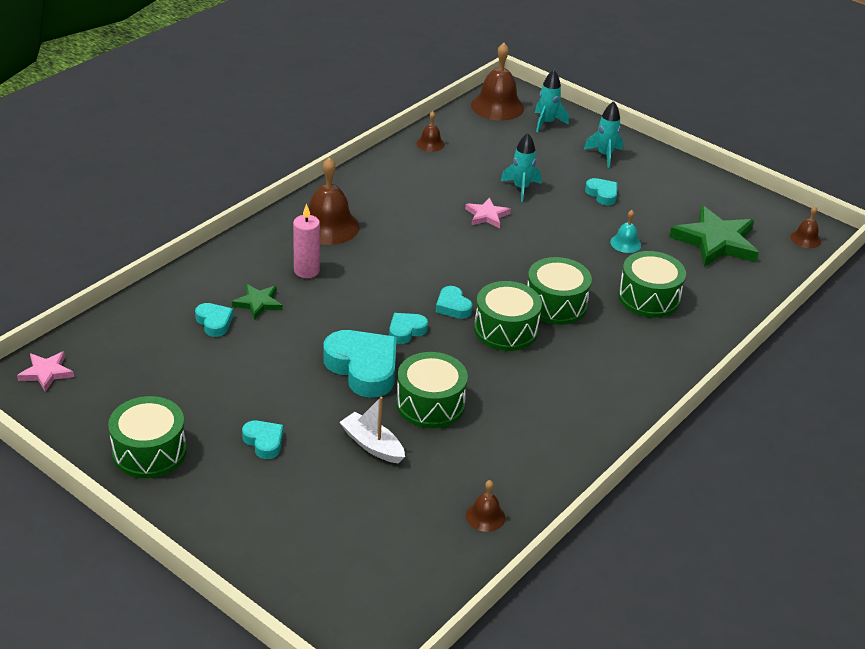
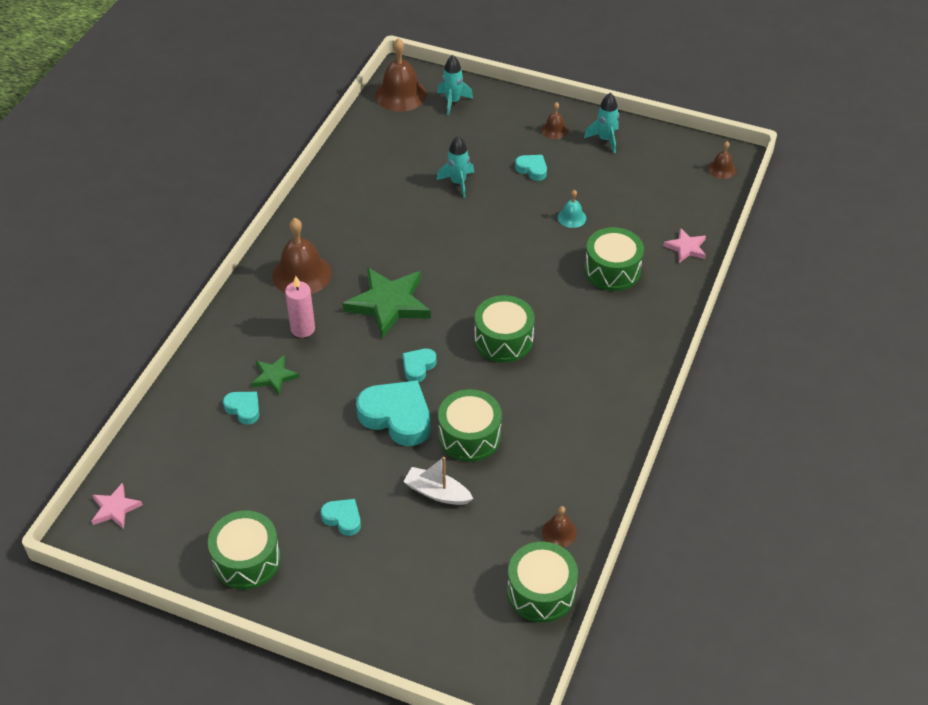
camera: 15 degrees left, 10 degrees up
(430, 143) = (356, 155): brown bell -> brown bell (554, 130)
(453, 306) = (448, 329): turquoise heart -> none
(487, 215) = (439, 221): pink star -> pink star (686, 248)
(555, 304) = (536, 300): green drum -> green drum (541, 592)
(604, 155) = (518, 125): turquoise rocket -> turquoise rocket (605, 139)
(716, 242) = (648, 193): green star -> green star (389, 304)

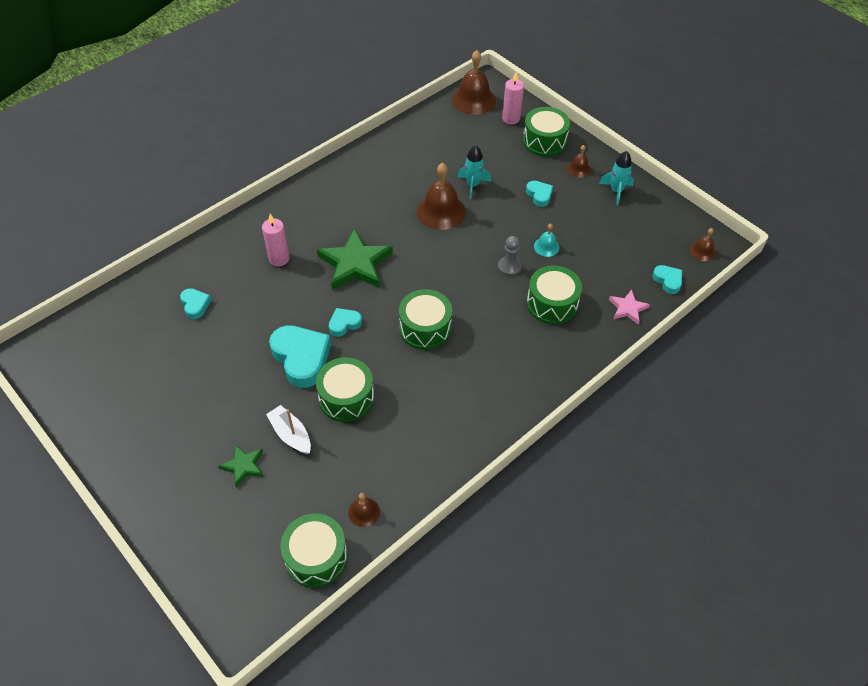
camera: 25 degrees right, 5 degrees up
(115, 508) = (57, 345): pink star -> none
(247, 560) = (118, 426): green drum -> green drum (544, 141)
(274, 376) = (233, 288): green star -> green star (243, 466)
(302, 274) = (307, 215): brown bell -> brown bell (441, 211)
(343, 518) = (207, 424): turquoise heart -> turquoise heart (668, 281)
(453, 101) = (511, 118): turquoise rocket -> pink candle
(548, 250) = (509, 267): none -> grey pawn

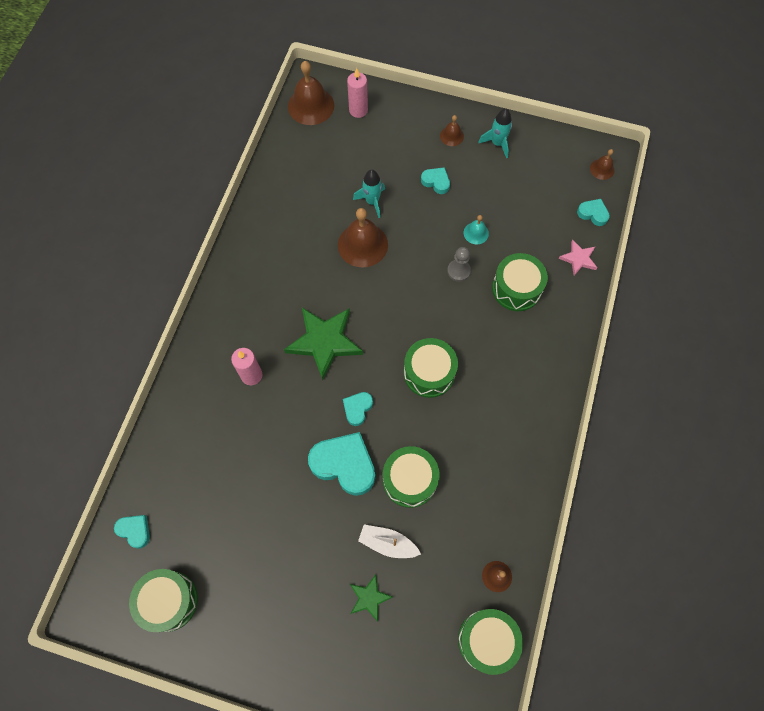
camera: 30 degrees left, 15 degrees up
(195, 305) = (209, 468): turquoise heart -> turquoise heart (135, 531)
(544, 141) = (403, 121): green drum -> green drum (169, 601)

